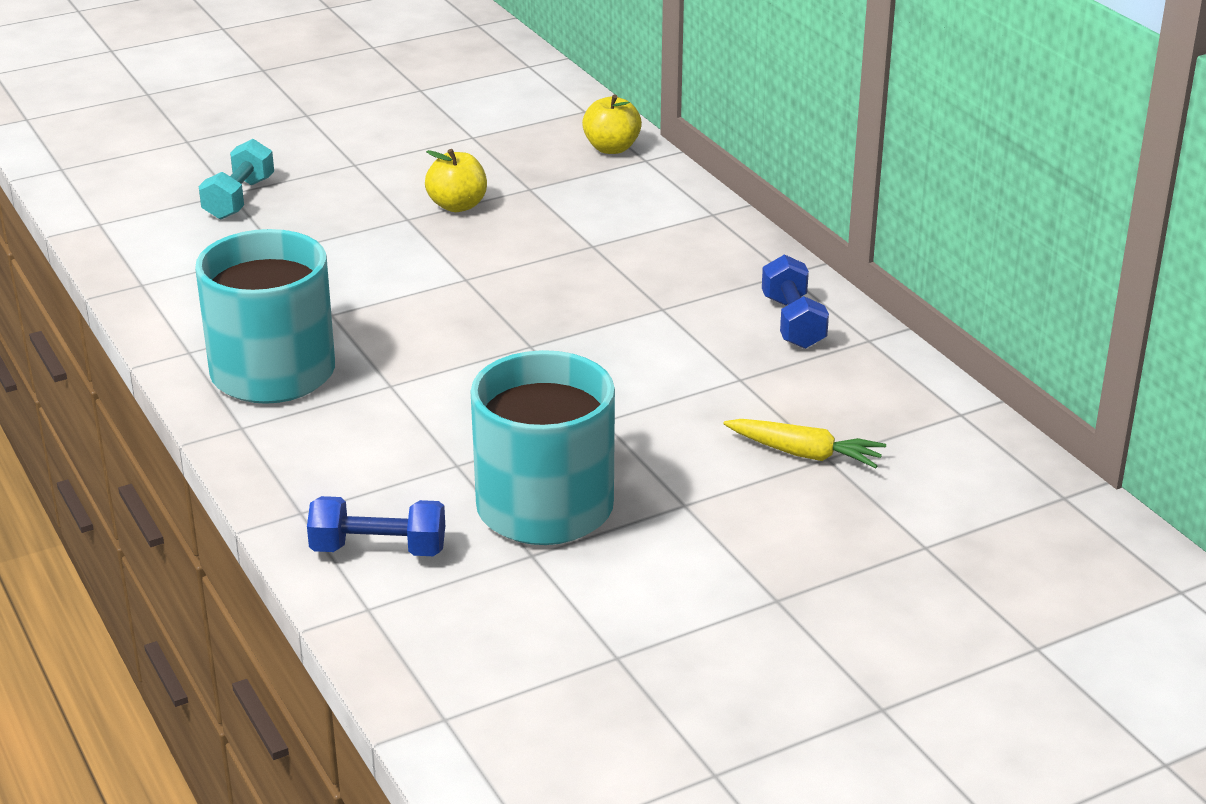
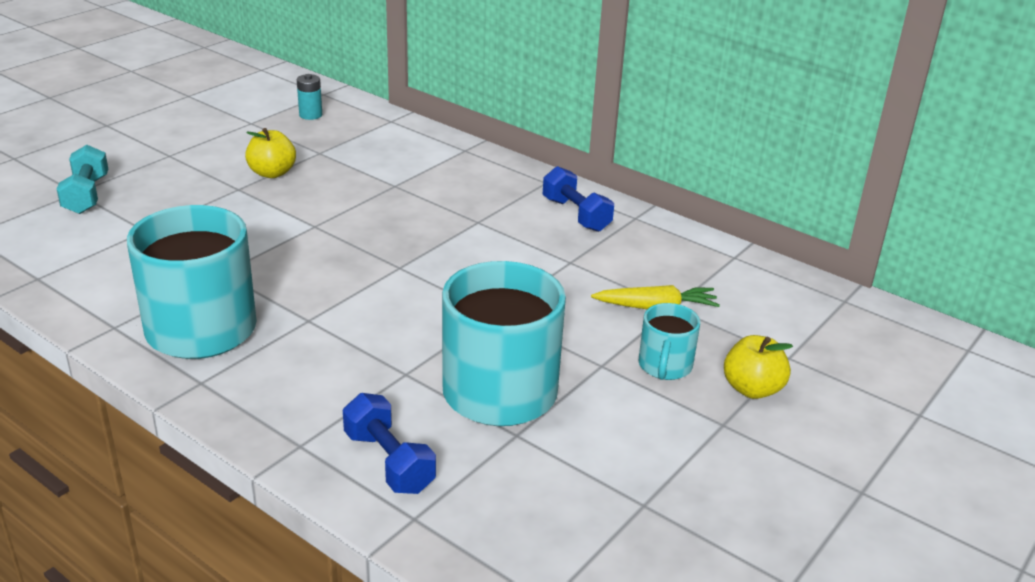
camera: 25 degrees left, 0 degrees up
(378, 549) = (389, 462): blue dumbbell -> blue dumbbell turned 75 degrees clockwise
(550, 137) = (310, 115): none -> turquoise battery
(611, 148) = (361, 116): yellow apple -> yellow apple (752, 389)
(759, 522) = (665, 366): none -> turquoise mug

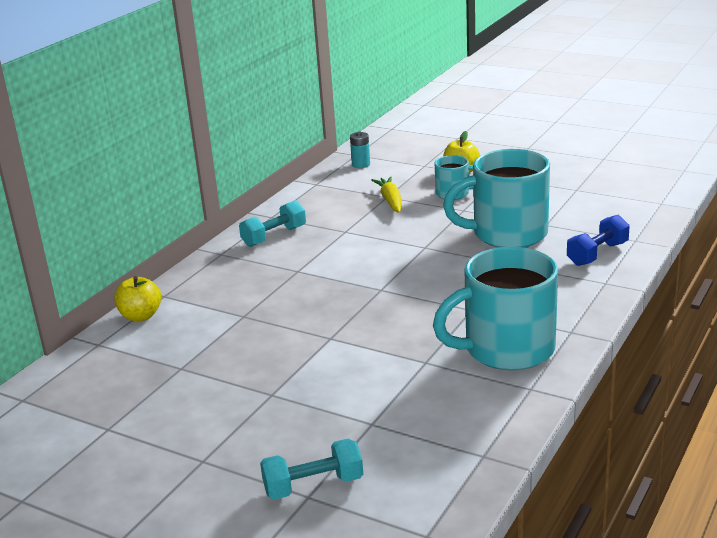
camera: 95 degrees left, 5 degrees down
(272, 173) = (233, 383): yellow apple -> yellow apple (141, 316)
(310, 115) = (85, 394): turquoise battery -> turquoise battery (361, 164)
(576, 215) = (274, 236): blue dumbbell -> turquoise dumbbell

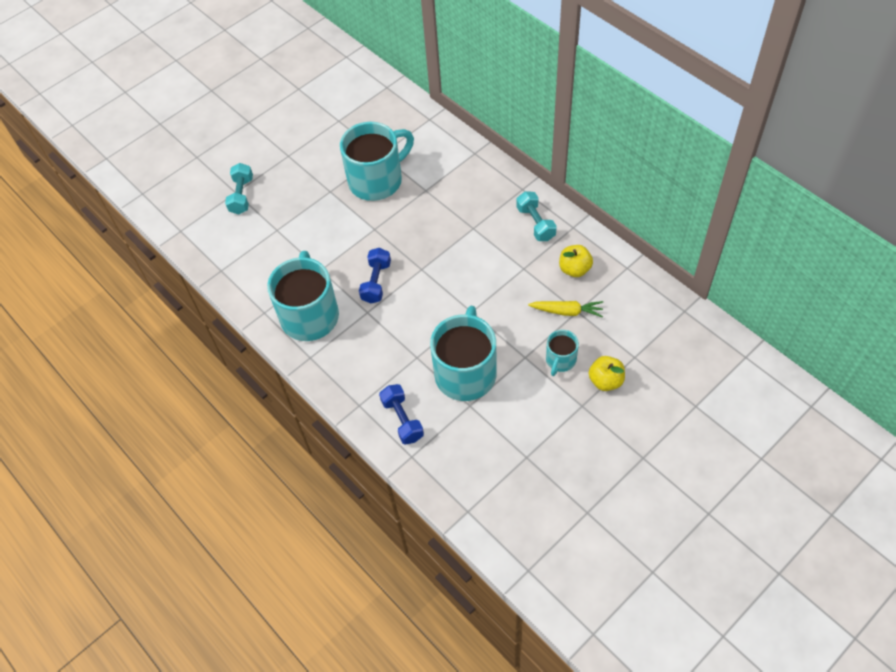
camera: 110 degrees right, 30 degrees up
(141, 316) = (453, 140): yellow apple -> yellow apple (574, 269)
(235, 358) = (377, 180): none -> turquoise mug
(361, 164) = (657, 309): turquoise battery -> none
(420, 314) = (376, 282): none -> blue dumbbell

